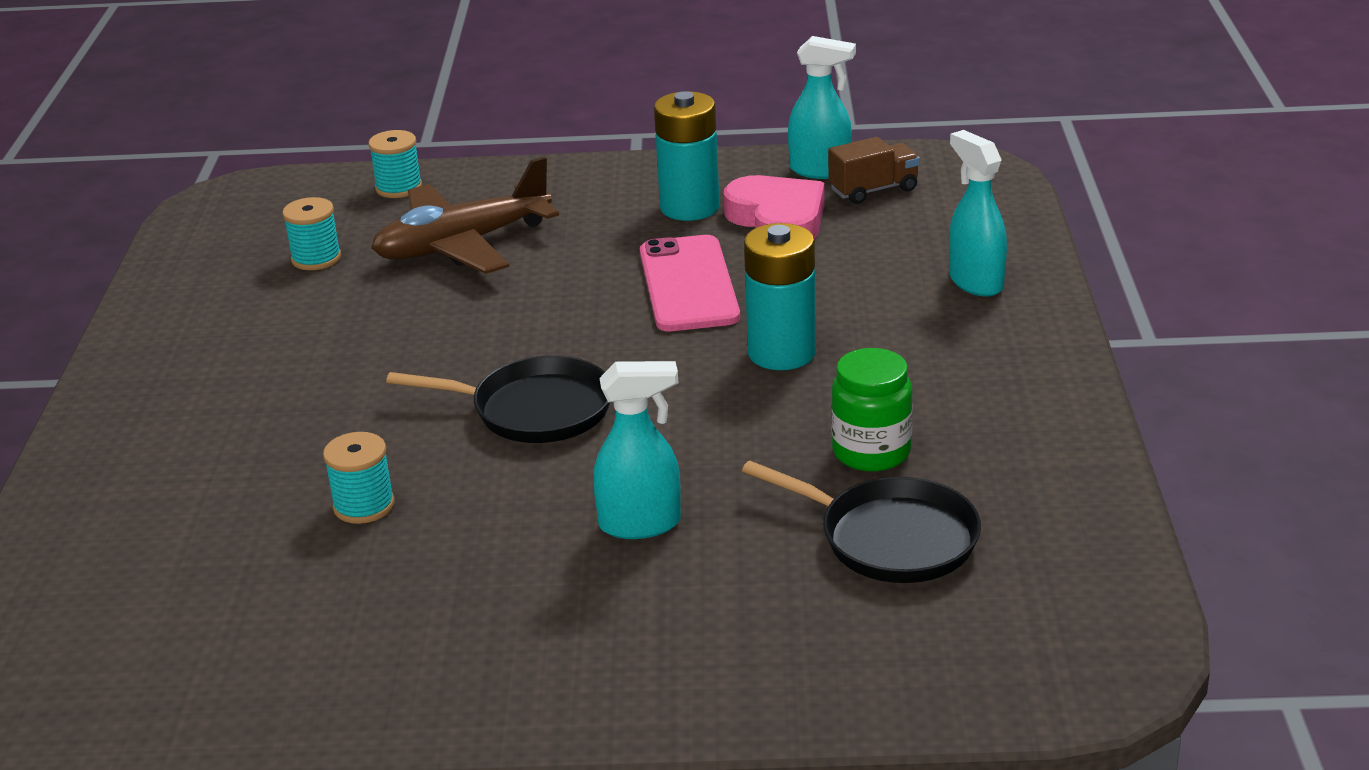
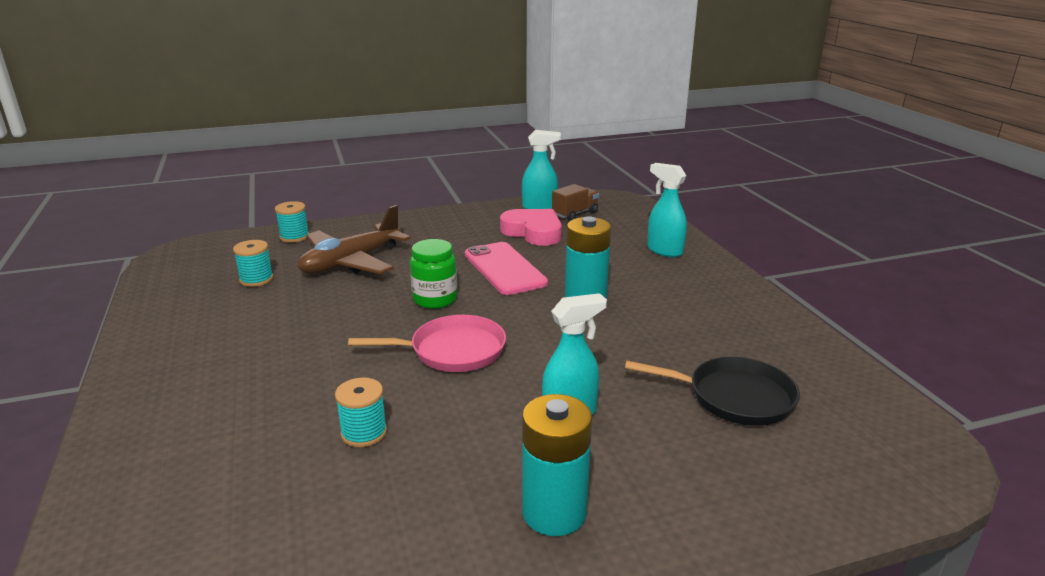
camera: 20 degrees left, 5 degrees down
(534, 410) = (452, 351): black pan -> pink pan
(689, 207) = (479, 231): turquoise battery -> turquoise battery (554, 512)
(871, 452) = (681, 347): green jar -> green jar (435, 299)

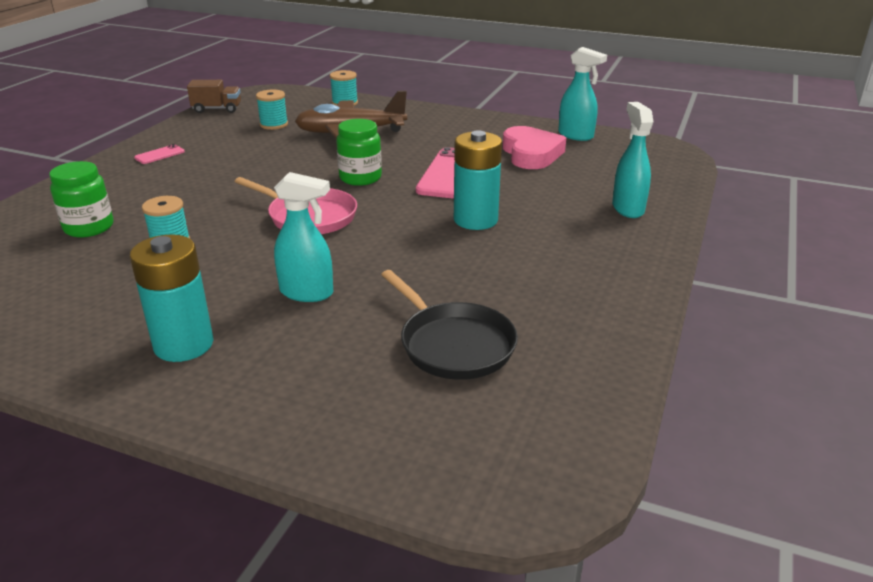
camera: 40 degrees right, 5 degrees up
(177, 354) = (159, 155): none -> pink phone
(239, 461) = (89, 227): none -> green jar
(575, 213) = (600, 150): brown truck -> brown truck (217, 109)

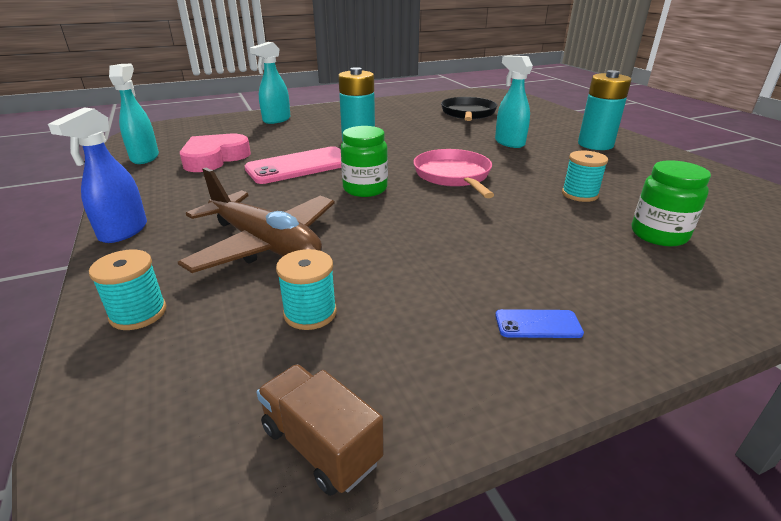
camera: 135 degrees left, 0 degrees up
(159, 155) = (538, 324): pink phone -> blue phone
(436, 112) = (123, 232): none -> blue spray bottle

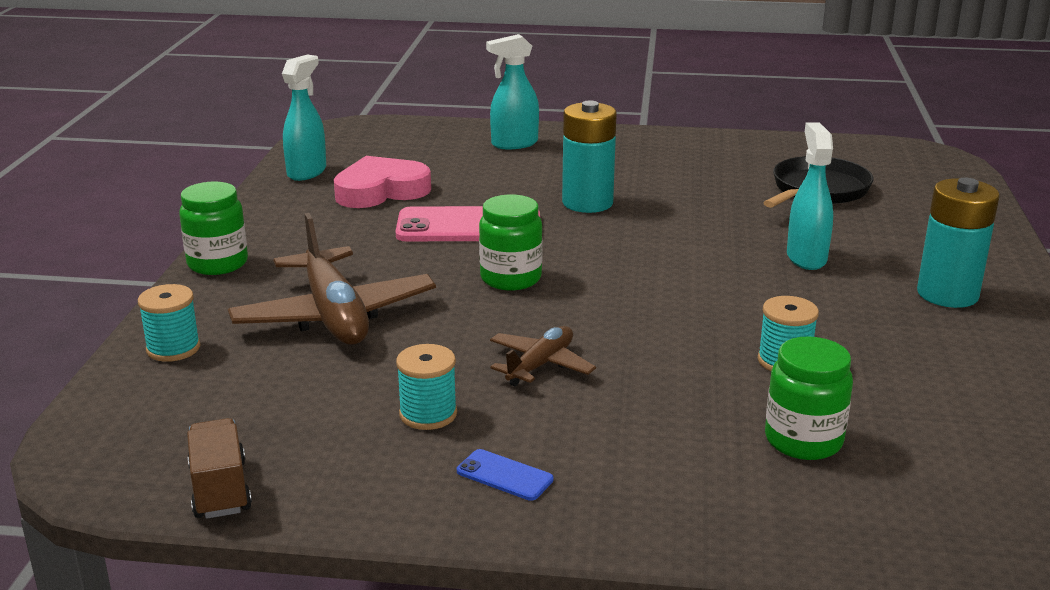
camera: 30 degrees right, 5 degrees down
(123, 232) = (218, 264): blue spray bottle -> green jar
(310, 313) = (309, 395): turquoise spool -> turquoise spool (428, 414)
(453, 176) = (646, 289): pink pan -> none
(453, 236) = (540, 365): none -> brown plane

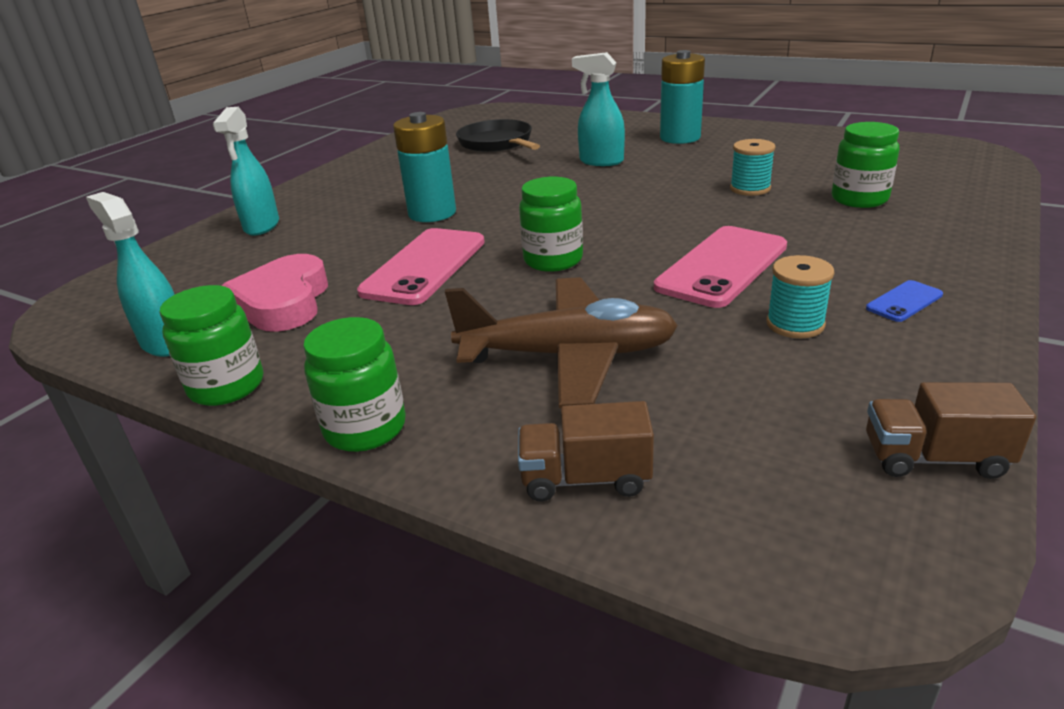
camera: 65 degrees left, 5 degrees up
(173, 348) = (585, 479): turquoise spool -> brown truck
(257, 207) = (227, 386): none -> green jar
(540, 365) = (722, 267): brown plane -> pink phone

